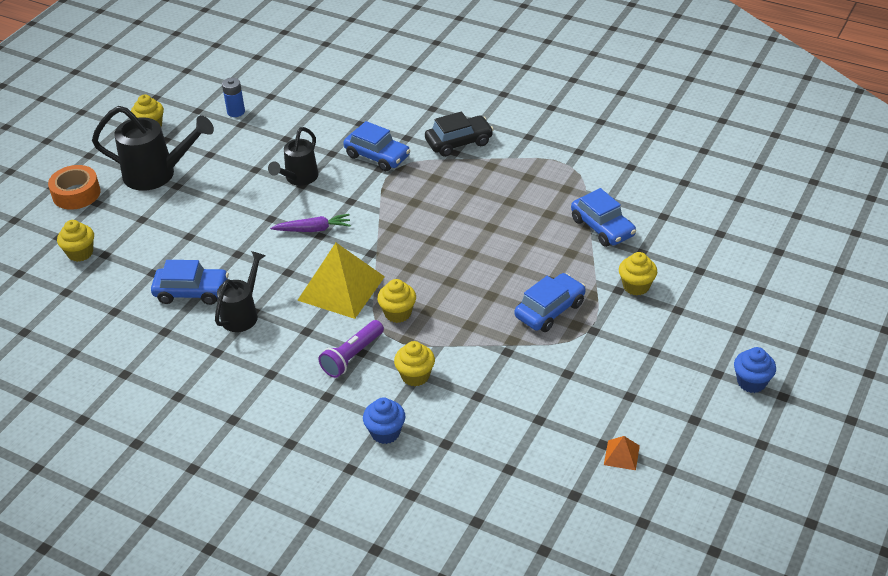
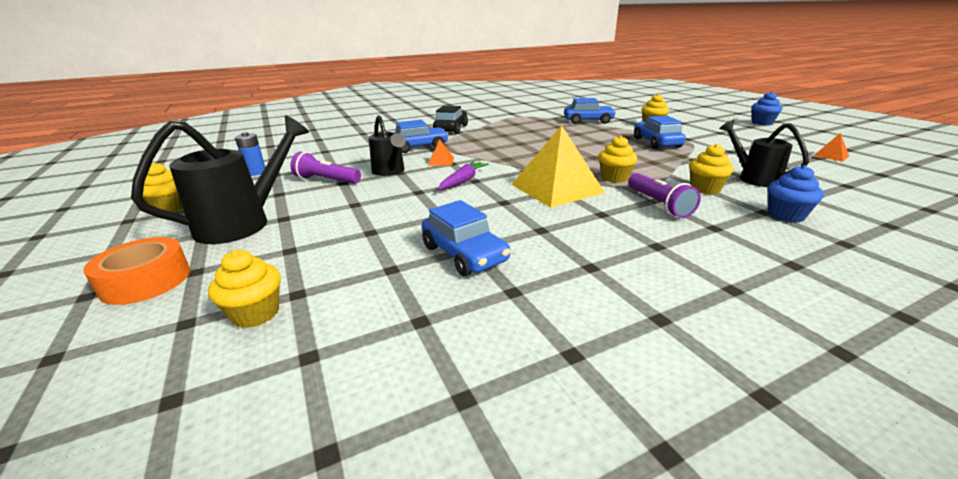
camera: 55 degrees left, 15 degrees down
(192, 292) = (464, 254): blue car -> blue car turned 105 degrees clockwise
(242, 314) = (540, 236): black watering can -> black watering can (754, 178)
(252, 158) = (326, 180): none -> purple flashlight
(350, 192) = (441, 161): none -> orange pyramid

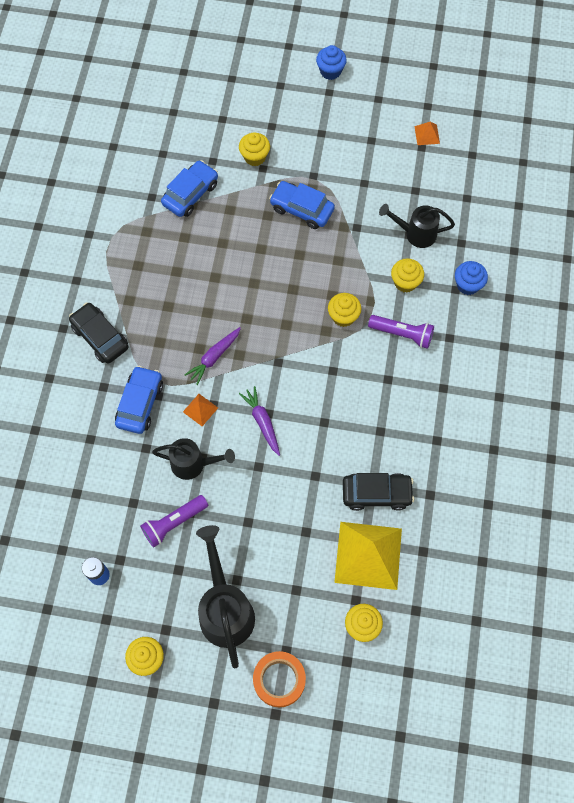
camera: 55 degrees left, 40 degrees up
(464, 254) = (376, 494): blue car -> black car
(490, 153) = (214, 357): none -> purple carrot
(556, 188) = (329, 370): yellow pyramid -> yellow pyramid (368, 555)

